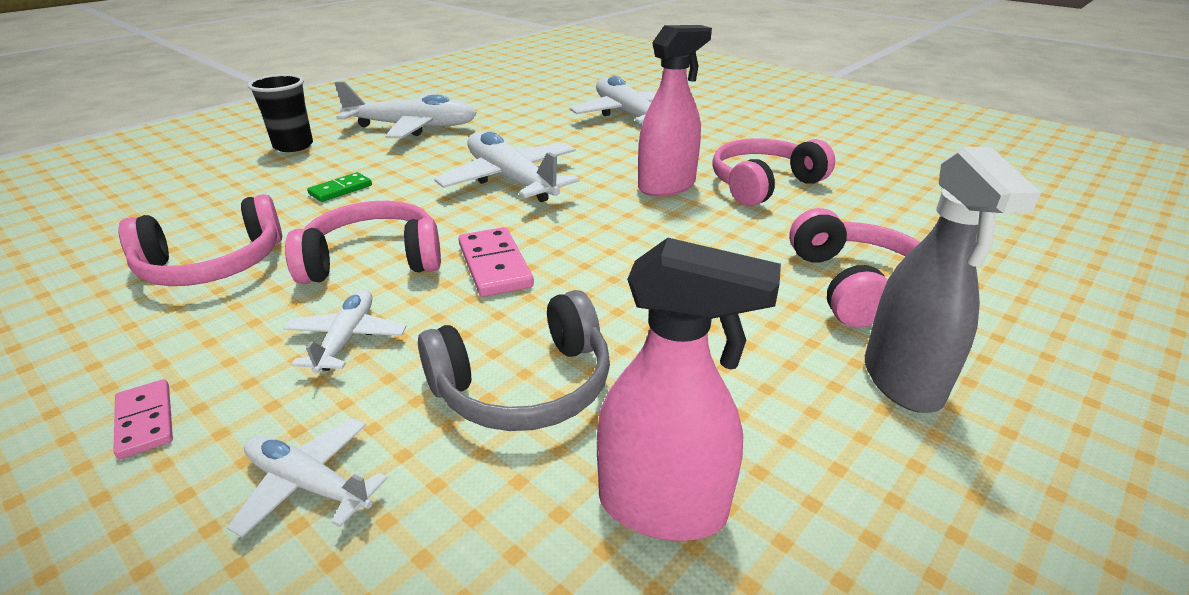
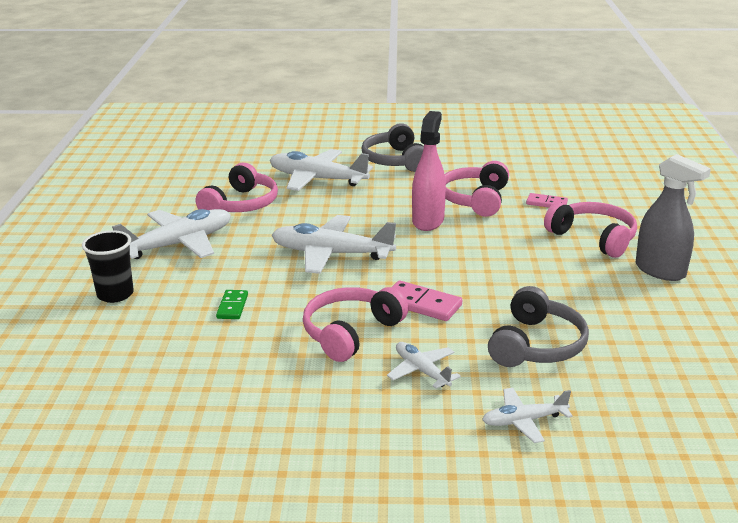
camera: 40 degrees left, 5 degrees down
(145, 421) = (406, 448): pink domino -> pink domino (546, 203)
(213, 264) = (259, 381): pink headphones -> pink headphones (241, 204)
(663, 507) = (650, 354): pink spray bottle -> none
(739, 122) = (395, 160): none -> grey headphones

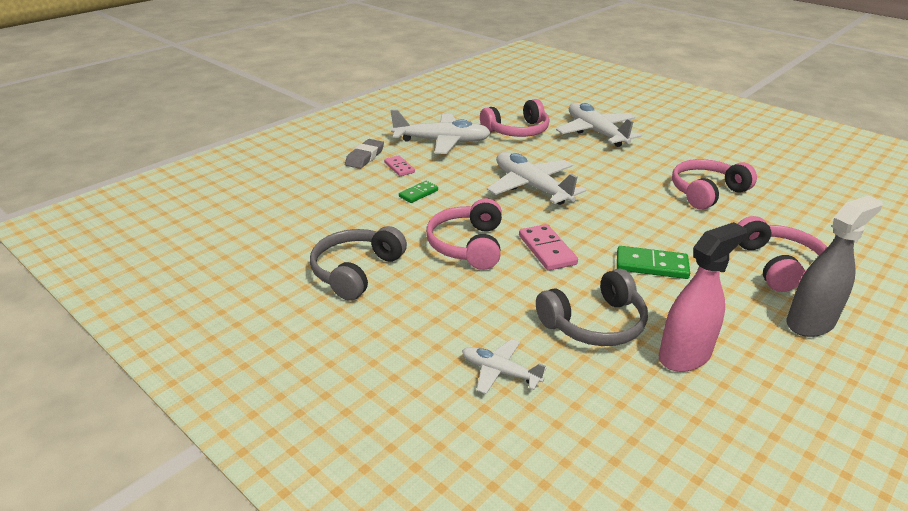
camera: 40 degrees right, 5 degrees up
(115, 294) = (365, 157): black cup -> grey eraser
(351, 333) = (468, 245): pink headphones -> pink headphones turned 75 degrees counterclockwise
(395, 160) = (679, 140): grey headphones -> grey headphones (356, 271)
(422, 371) = (478, 295): white plane -> none
(428, 221) = (640, 193): pink spray bottle -> pink spray bottle (684, 356)
(514, 278) = (651, 265): none -> green domino
(546, 203) = (772, 220): pink domino -> pink domino (399, 167)
(660, 271) = (810, 323): grey spray bottle -> grey spray bottle turned 120 degrees counterclockwise

